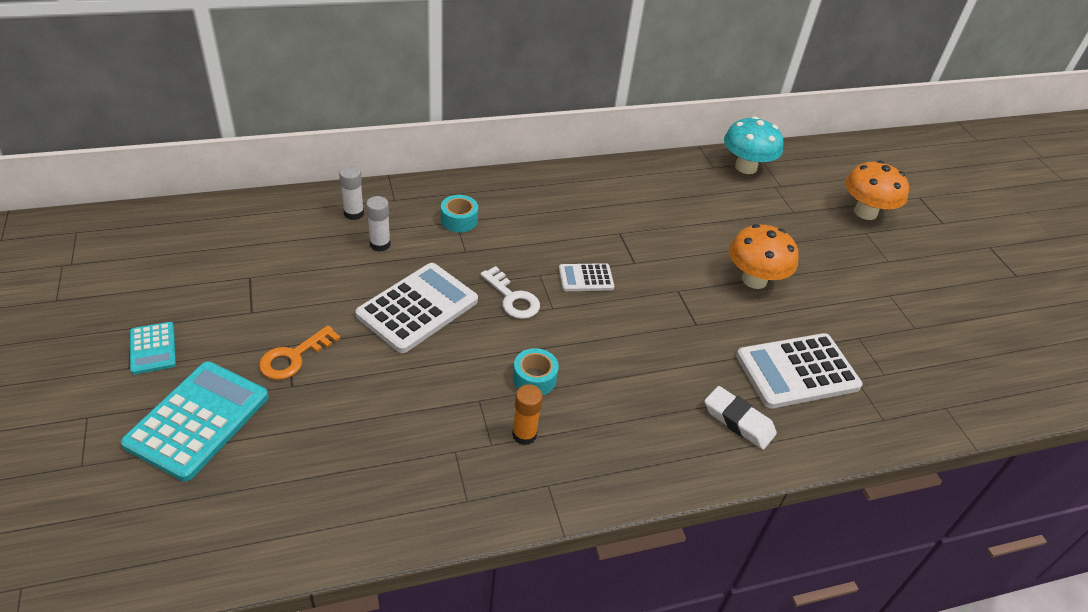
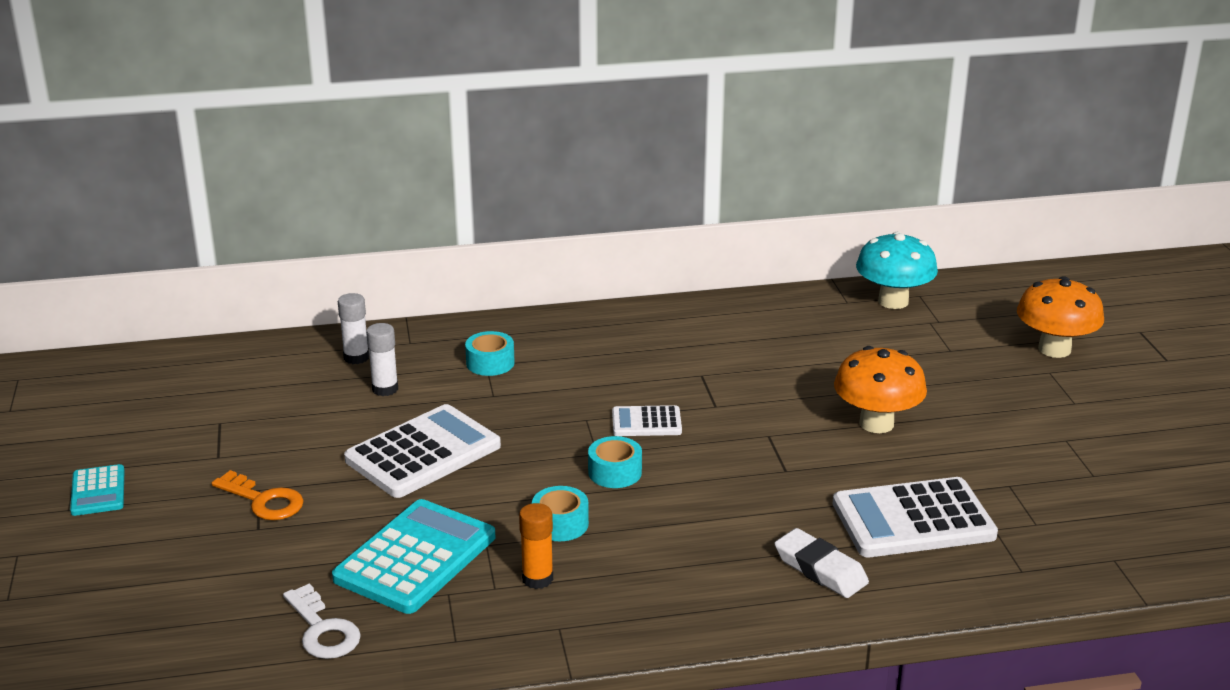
camera: 10 degrees right, 15 degrees down
(198, 420) = (144, 559): turquoise calculator -> turquoise calculator (415, 558)
(294, 357) = (264, 501): orange key -> orange key turned 105 degrees counterclockwise
(512, 298) = (546, 443): white key -> white key (322, 630)
(569, 327) = (615, 472): none -> turquoise tape

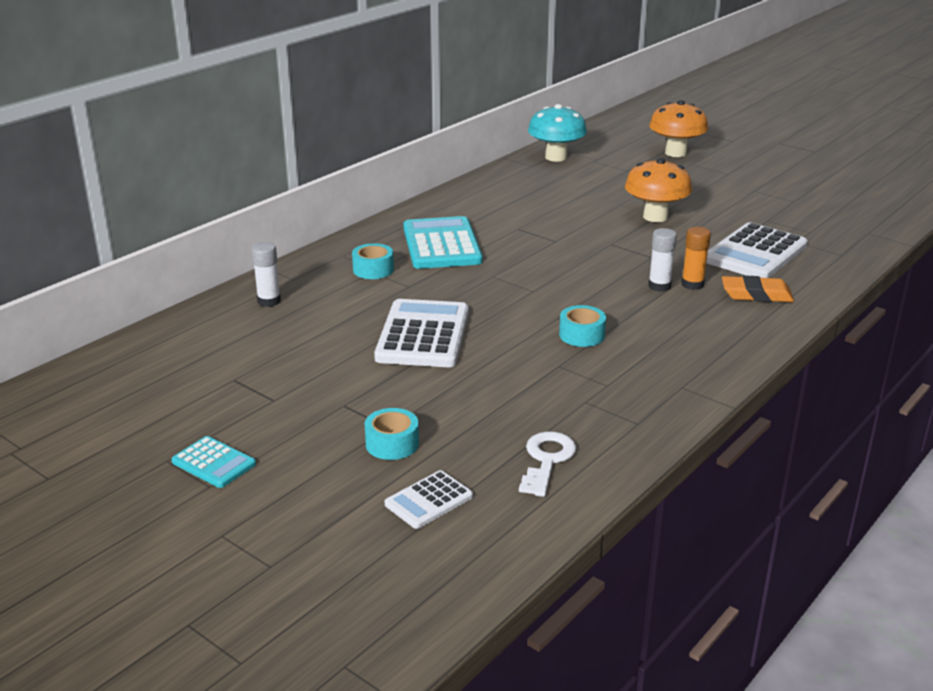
camera: 40 degrees left, 0 degrees up
(264, 501) = (361, 409): orange key -> none
(322, 630) = (547, 460): white key -> white key turned 90 degrees counterclockwise
(385, 389) = (326, 311): white glue stick -> white glue stick (659, 286)
(415, 558) = (529, 393): turquoise calculator -> turquoise calculator (441, 245)
(537, 579) = (623, 368): orange glue stick -> orange glue stick (692, 284)
(615, 472) = (562, 296): turquoise tape -> turquoise tape (392, 444)
(646, 422) = (532, 263): white calculator -> white calculator (429, 500)
(820, 569) = (756, 295): white eraser -> orange eraser

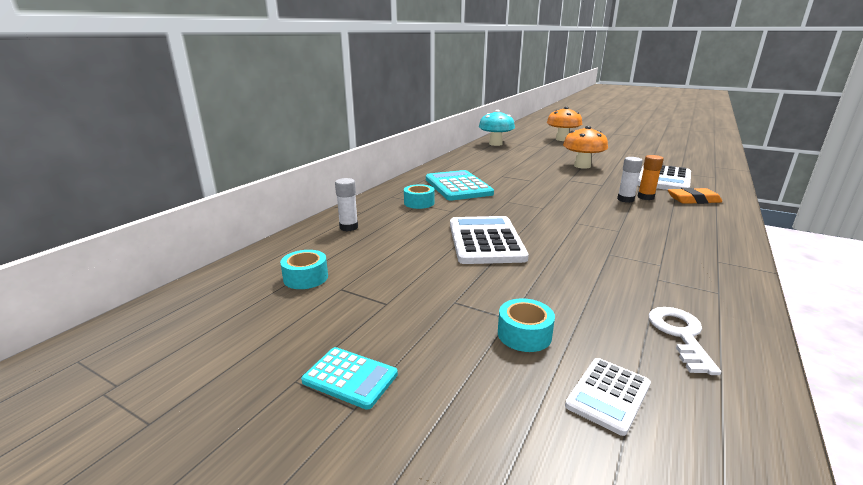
camera: 10 degrees left, 5 degrees down
(581, 335) = (604, 232): turquoise tape -> turquoise tape (306, 278)

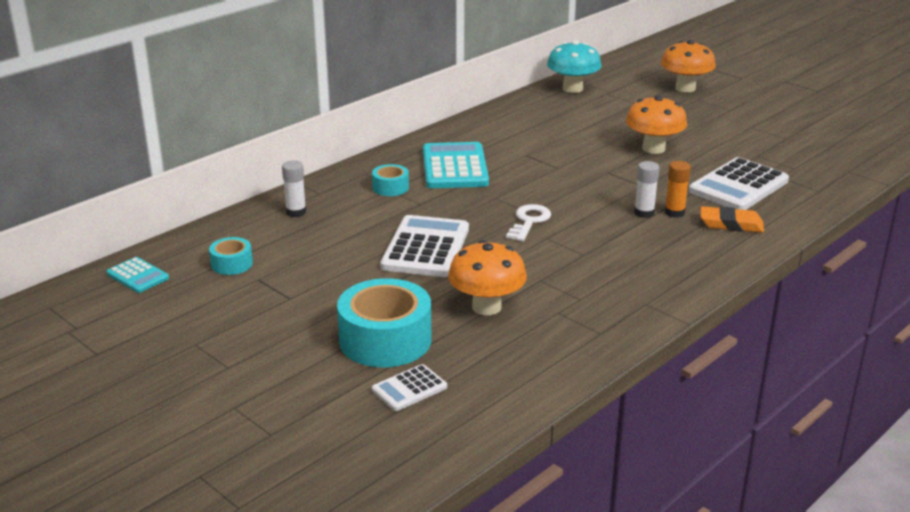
camera: 15 degrees right, 5 degrees up
(350, 378) = (234, 348): turquoise calculator -> turquoise calculator (137, 276)
(524, 334) = (385, 340): turquoise tape -> turquoise tape, size x2.02
(590, 283) = (486, 307): none -> orange mushroom
(680, 335) = (515, 360): white key -> white key (529, 221)

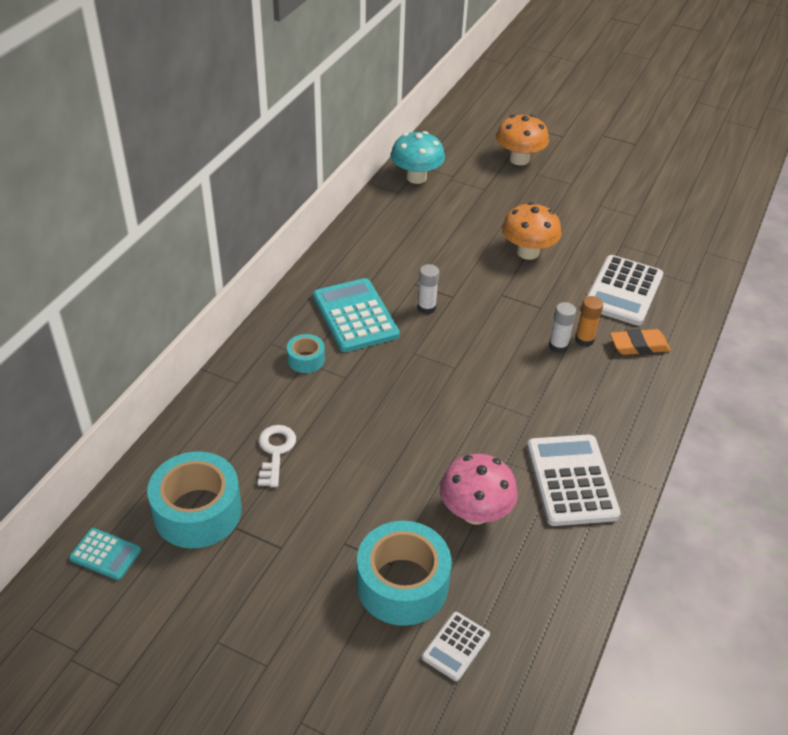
camera: 20 degrees left, 15 degrees up
(232, 264) = (197, 511): turquoise tape -> turquoise tape, size x2.02
(296, 212) = (227, 417): white glue stick -> white glue stick (426, 308)
(426, 248) = (380, 441): white calculator -> white calculator (571, 480)
(486, 307) = (475, 512): orange mushroom -> pink mushroom
(529, 221) = (460, 381): white key -> white key (275, 451)

